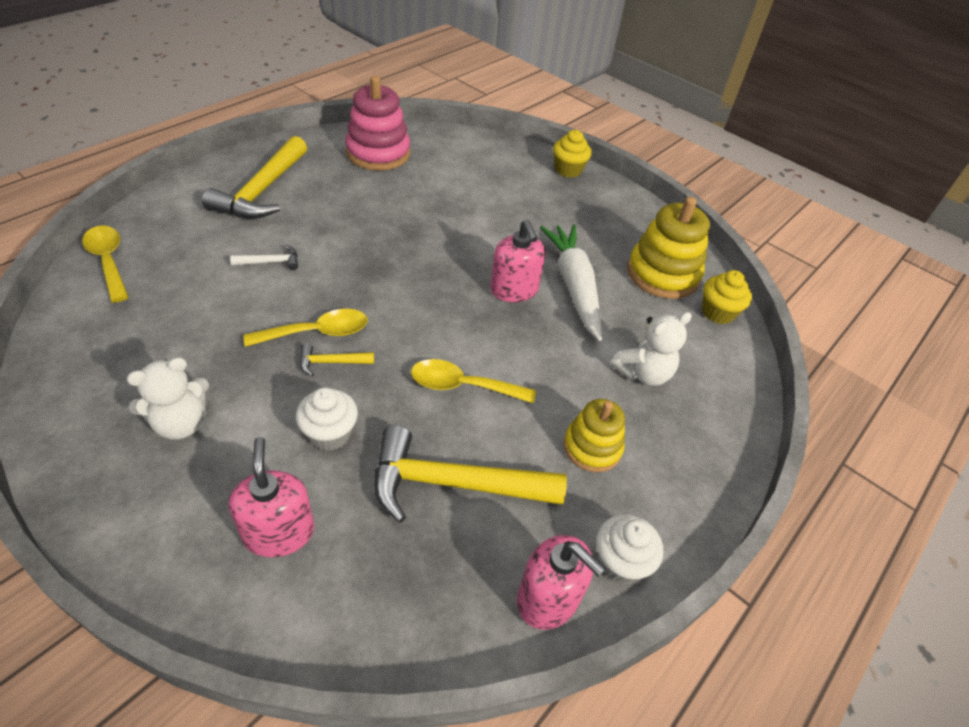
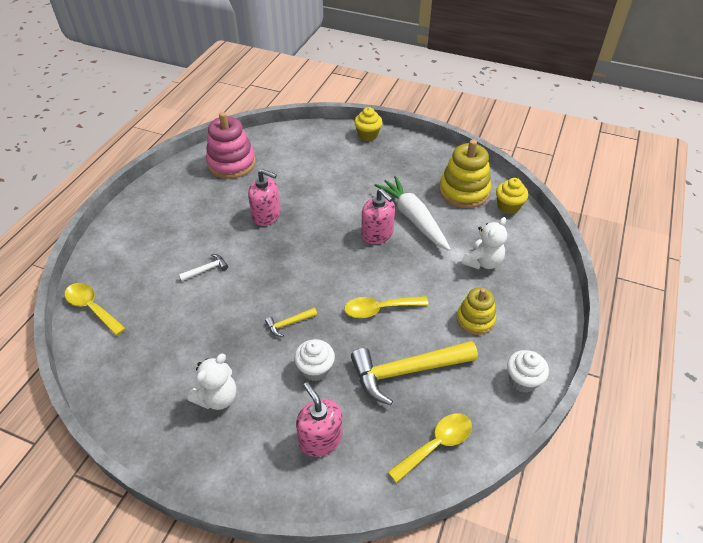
camera: 15 degrees left, 0 degrees up
(262, 190) = (167, 219): yellow hammer -> none
(317, 333) = (267, 307): yellow spoon -> yellow spoon (436, 445)
(548, 598) = (493, 416): pink soap dispenser -> pink soap dispenser (266, 215)

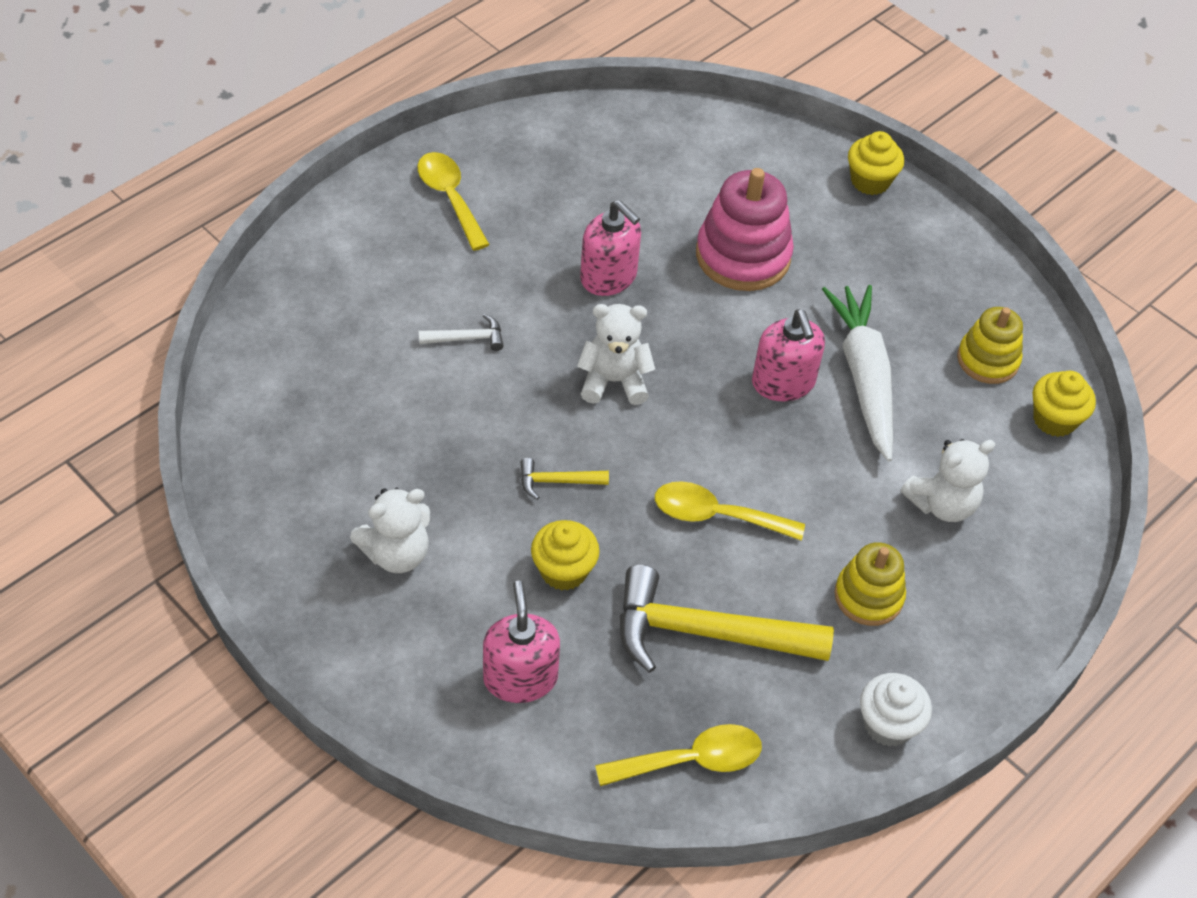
camera: 20 degrees right, 5 degrees up
(92, 308) = (267, 336): yellow spoon -> yellow spoon (450, 198)
(231, 163) = (593, 154): pink stacking toy -> pink stacking toy (743, 256)
(294, 263) = (614, 381): none -> white teddy bear
(315, 369) = (563, 570): white cupcake -> yellow cupcake
(464, 191) = (987, 360): yellow stacking toy -> yellow stacking toy, size x0.63

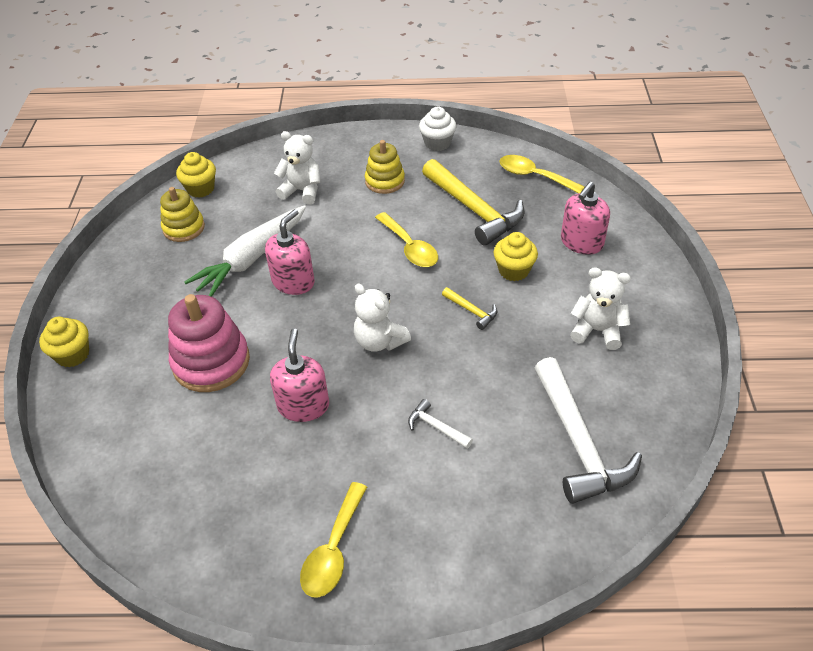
camera: 130 degrees left, 5 degrees down
(319, 412) = (578, 442): none -> white hammer

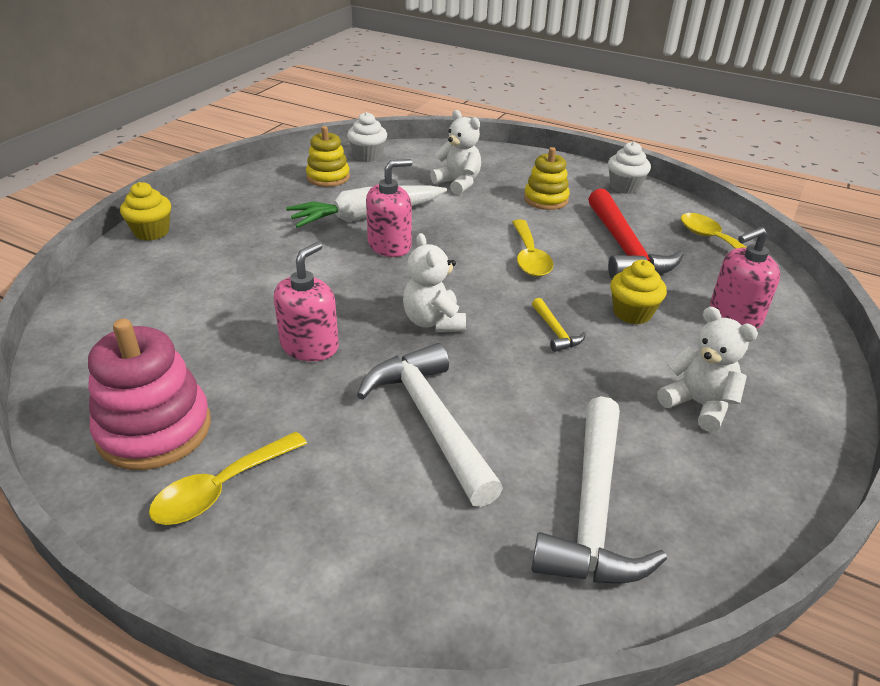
camera: 25 degrees right, 10 degrees down
(200, 189) = (368, 156): yellow cupcake -> white cupcake
(211, 362) = (258, 279): pink stacking toy -> pink stacking toy (154, 429)
(436, 427) = (431, 421): white hammer -> white hammer, size x2.28
(474, 209) = (624, 248): yellow hammer -> red hammer

